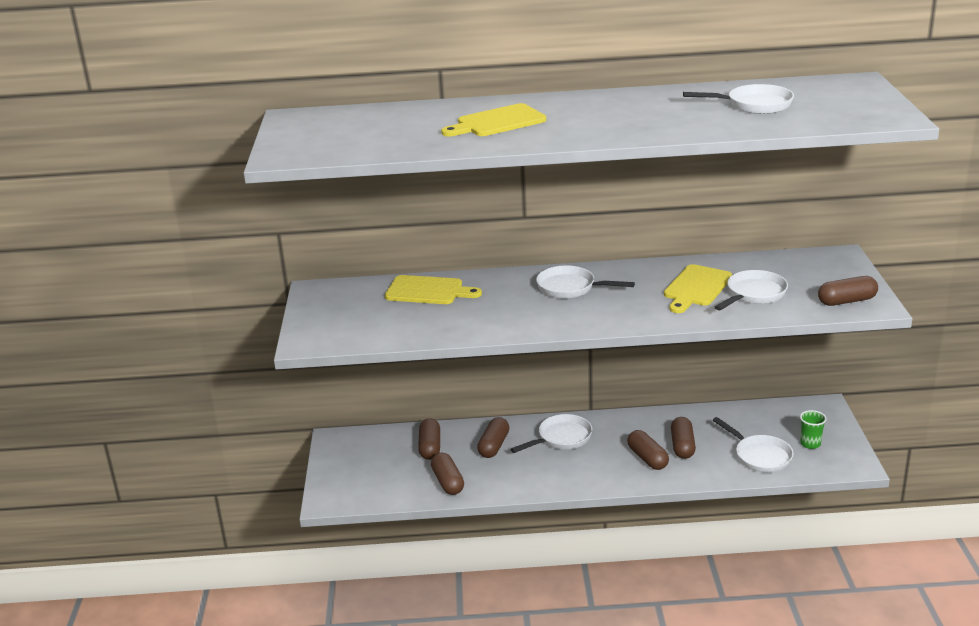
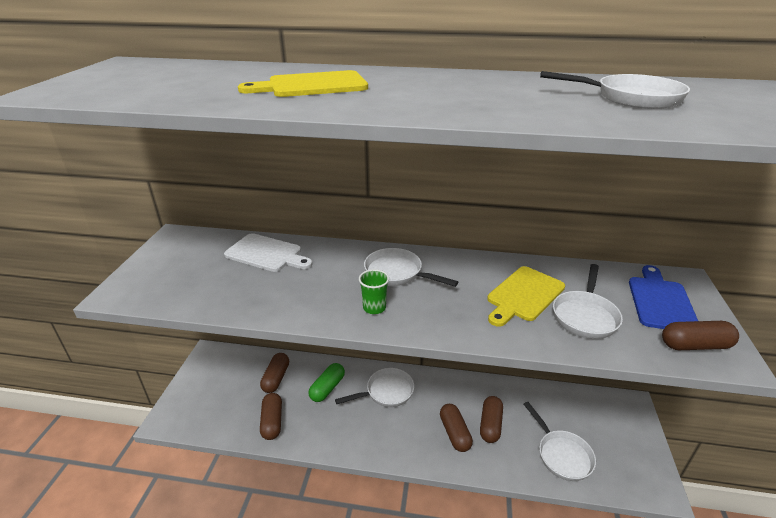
camera: 10 degrees right, 5 degrees up
(428, 291) = (266, 254): yellow cutting board -> white cutting board
(494, 446) = (327, 388): brown capsule -> green capsule
(753, 294) = (585, 315): white pan -> white pan turned 150 degrees clockwise
(810, 444) = (614, 449): green cup -> green cup (374, 308)
(818, 275) = (660, 301): none -> blue cutting board

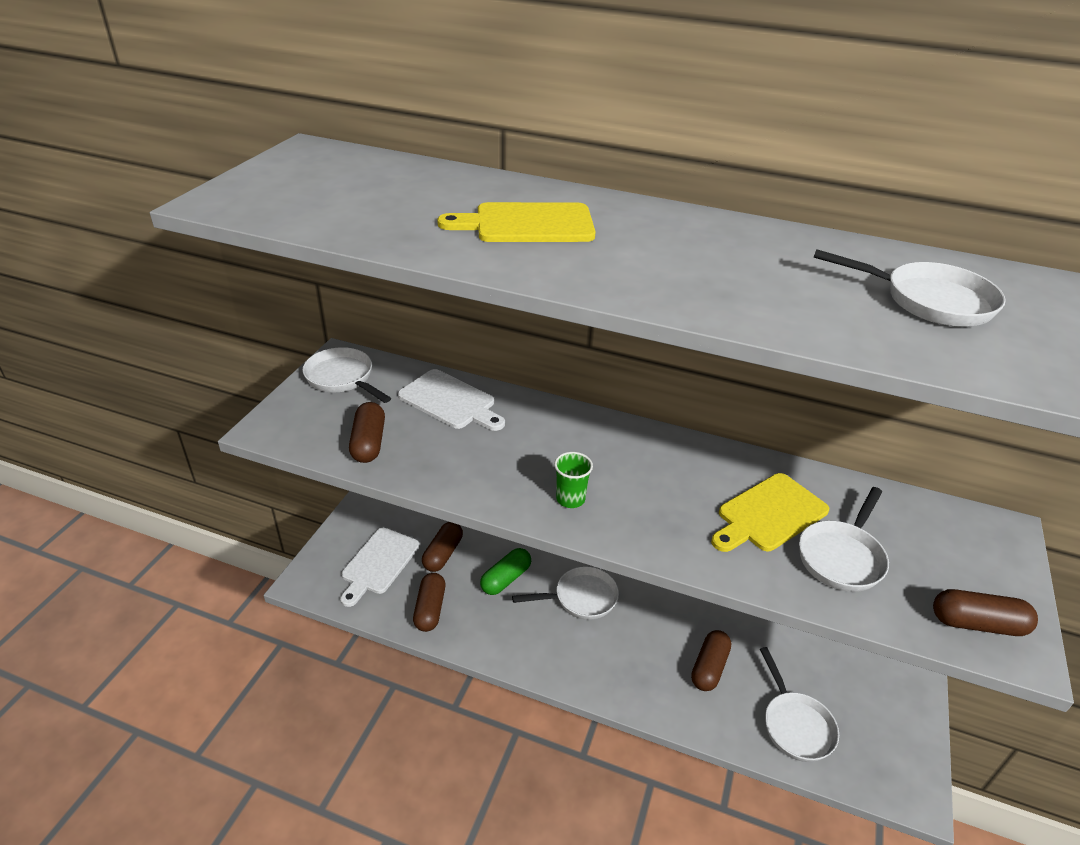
camera: 10 degrees right, 5 degrees up
(226, 394) = (378, 563): none -> white cutting board
(397, 273) = (610, 455): white pan -> white pan (343, 378)
(454, 433) = (659, 669): brown capsule -> brown capsule (368, 443)
(660, 301) = (955, 555): blue cutting board -> none

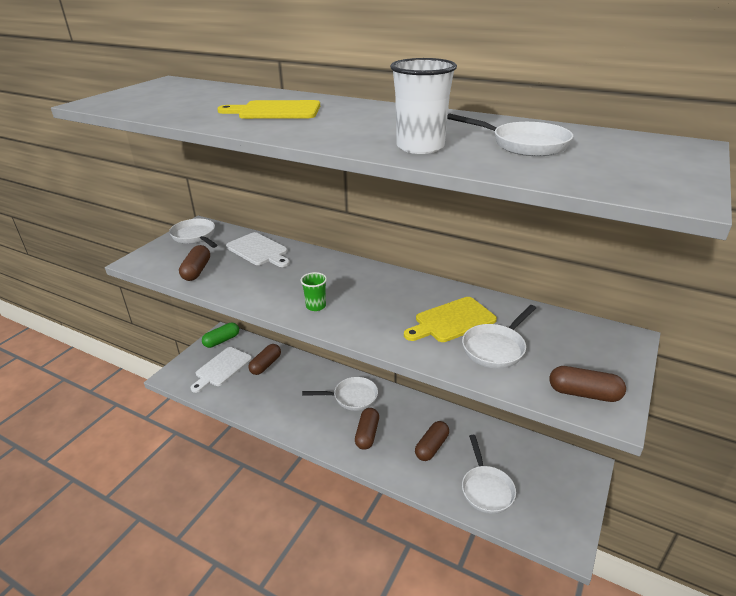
camera: 10 degrees right, 5 degrees down
(430, 609) = (247, 397): brown capsule -> brown capsule (367, 434)
(506, 579) = (303, 382): green capsule -> green capsule (222, 340)
(790, 308) = (420, 147): none -> white cup

